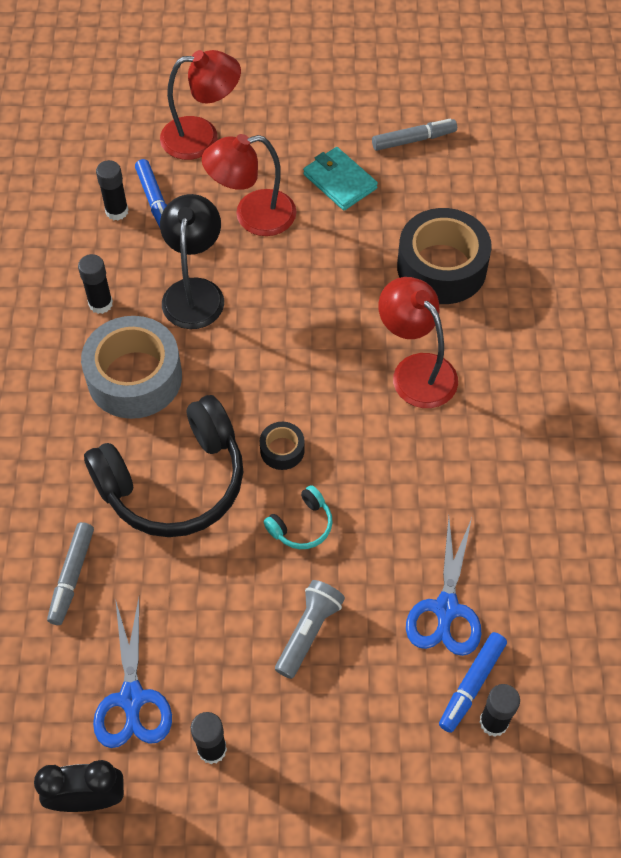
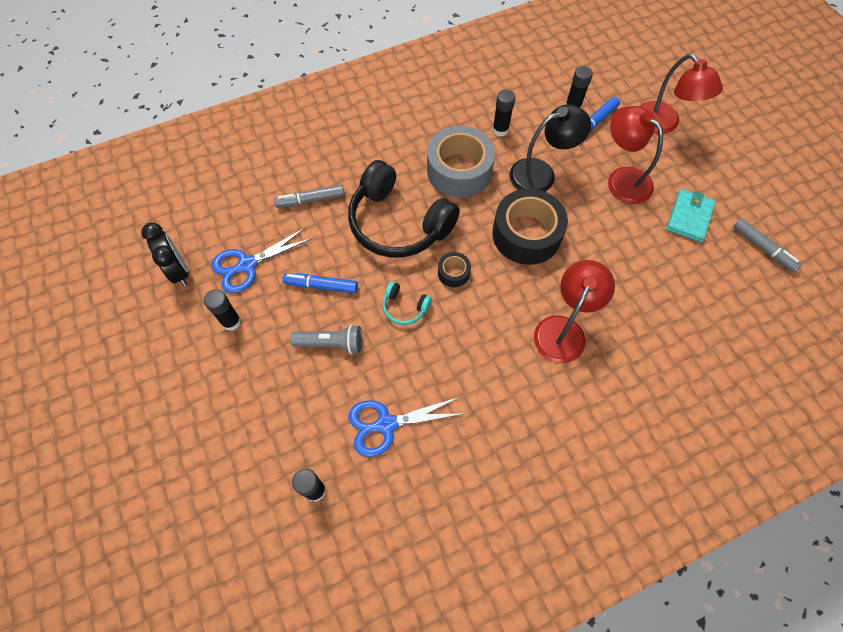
camera: 65 degrees right, 5 degrees up
(441, 267) = (662, 312): black tape -> black tape (526, 234)
(471, 684) = (337, 464): blue marker -> blue marker (321, 286)

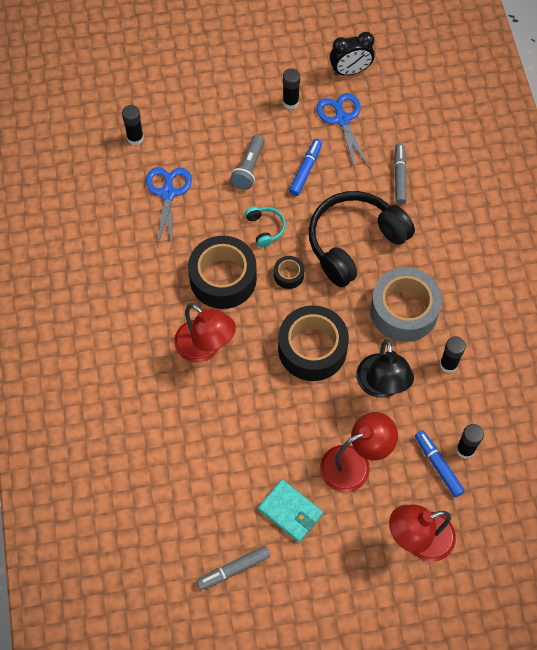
camera: 105 degrees right, 0 degrees up
(404, 307) = (265, 228): turquoise headphones -> turquoise headphones turned 120 degrees clockwise
(478, 334) = (223, 278): none -> black tape

